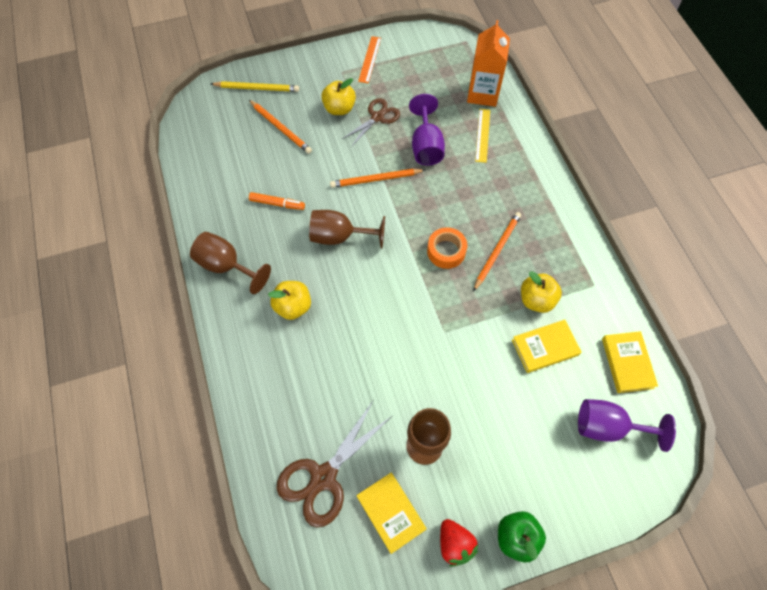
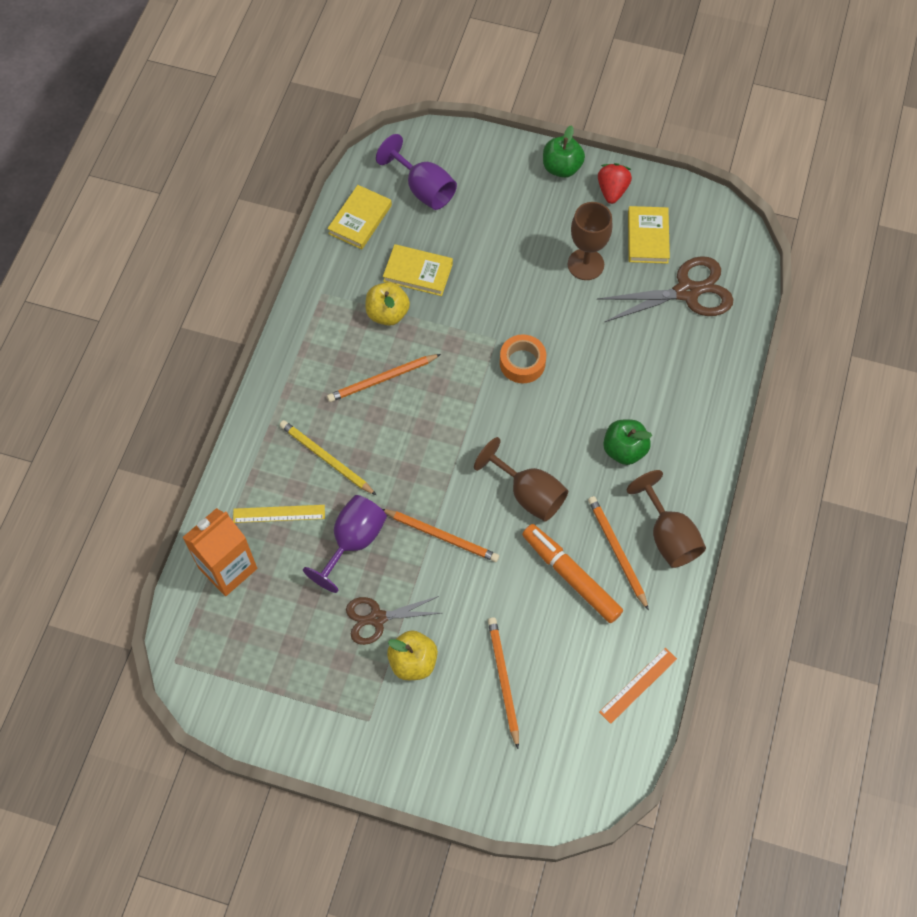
camera: 145 degrees left, 0 degrees up
(256, 235) = (617, 551): none -> orange pencil
(257, 88) = (494, 767): yellow pencil -> yellow pencil (326, 458)
(277, 204) = (571, 576): orange marker -> orange marker, size x1.70
(293, 306) = (624, 450): yellow apple -> green apple
(370, 59) = (318, 716): orange ruler -> orange ruler (638, 685)
(446, 251) = (432, 410): orange tape -> orange tape (522, 363)
(482, 135) = (279, 514): yellow ruler -> yellow ruler turned 45 degrees clockwise

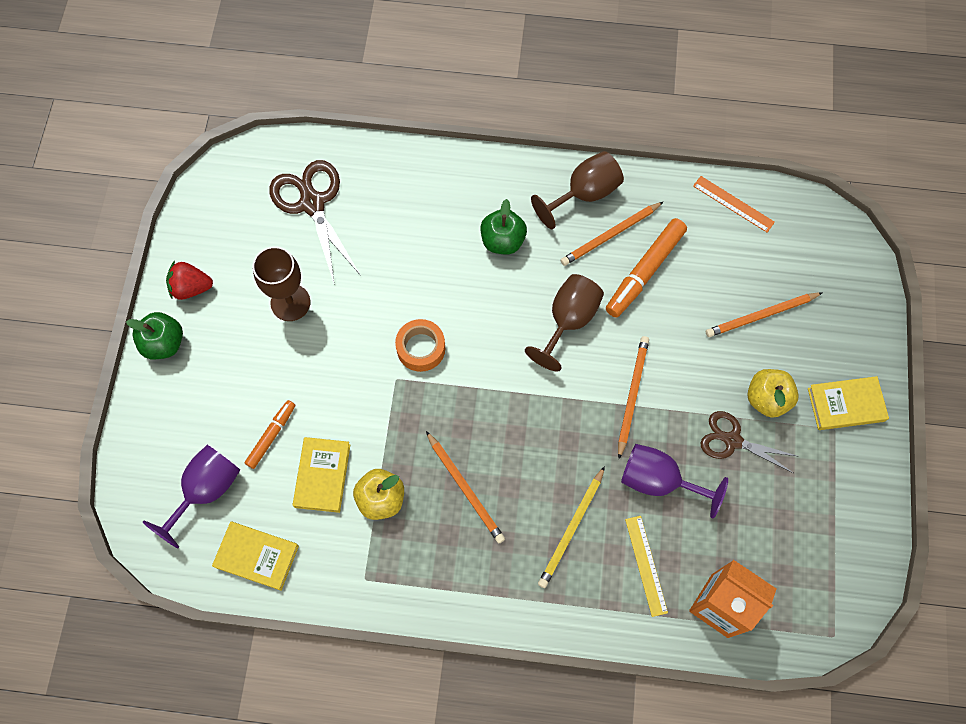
camera: 100 degrees left, 5 degrees up
(377, 618) = (732, 440): brown scissors -> brown scissors turned 135 degrees clockwise
(461, 239) = (271, 436): none -> orange marker
(647, 237) = (249, 247): yellow book -> yellow book (846, 405)

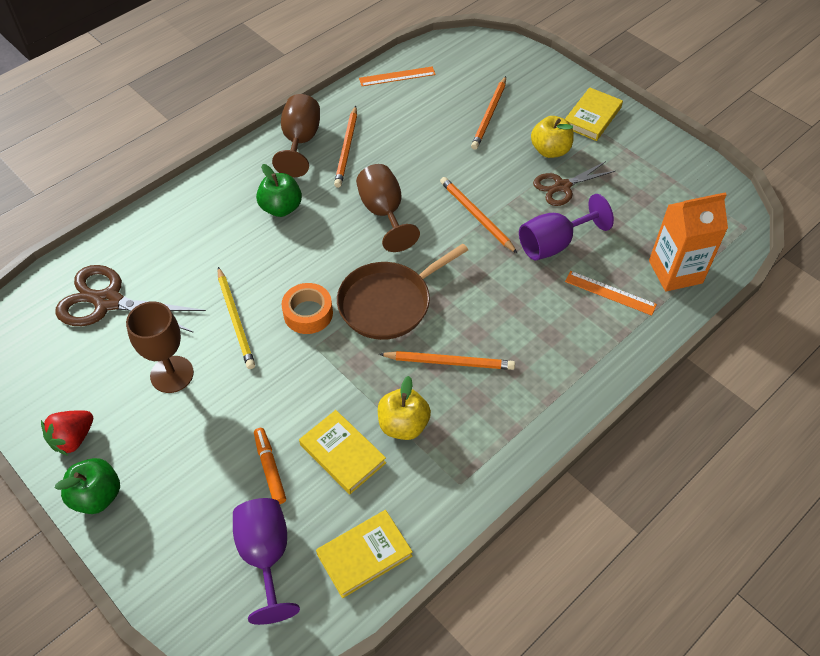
camera: 50 degrees left, 15 degrees down
(482, 398) = (388, 303): none -> brown pan
(571, 529) = (543, 317): yellow pencil -> yellow pencil (236, 320)
(645, 272) = (394, 149): orange marker -> none
(646, 565) = (610, 293): yellow ruler -> orange ruler

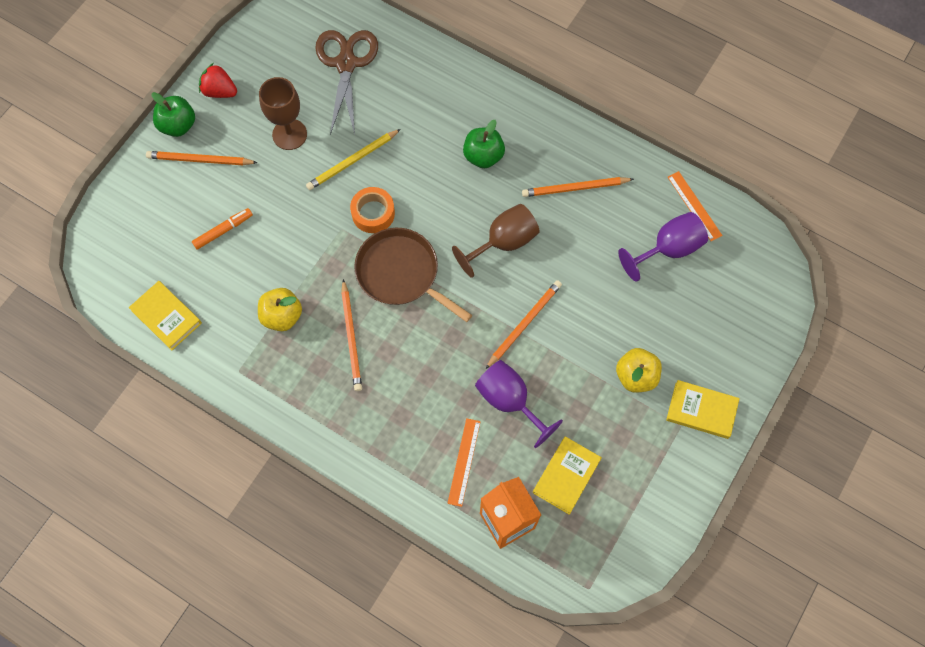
camera: 75 degrees right, 15 degrees up
(266, 556) = (154, 250): purple goblet -> purple goblet (668, 249)
(300, 141) = (571, 146): brown goblet -> none
(342, 454) = (246, 278): yellow book -> yellow book (566, 476)
(489, 115) = (668, 307): orange pencil -> orange pencil (200, 160)
(562, 186) = (588, 396): brown scissors -> none

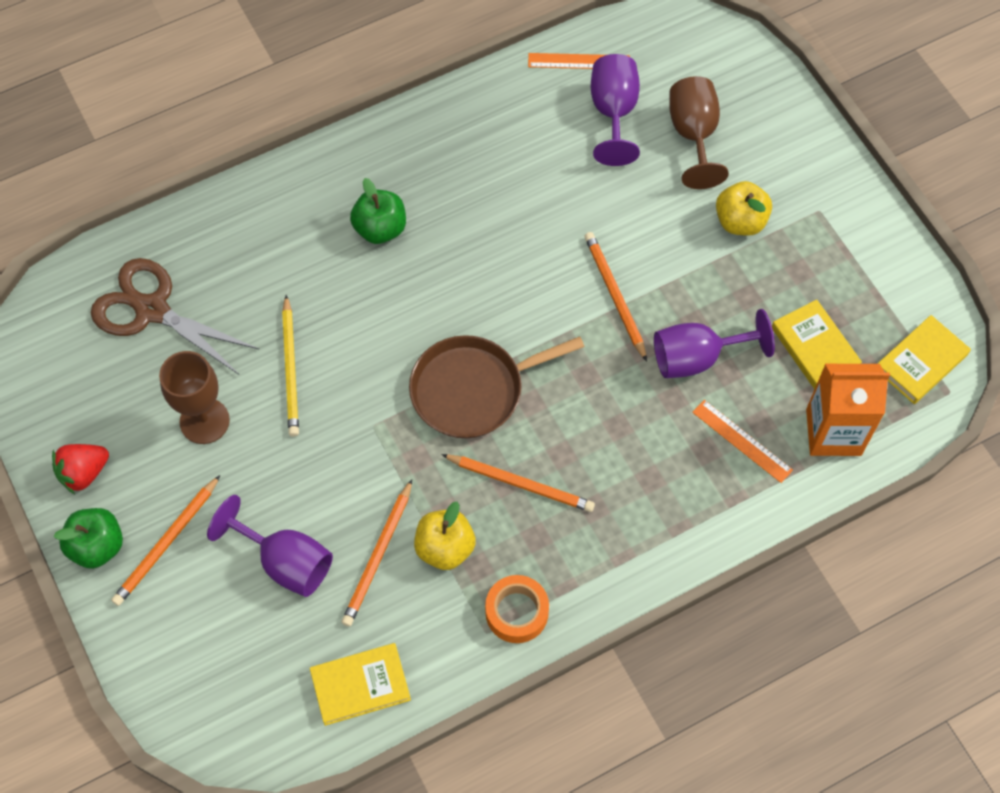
camera: 60 degrees left, 5 degrees down
(223, 230) = (285, 561): orange marker -> purple goblet
(373, 213) = (375, 381): orange tape -> orange tape (517, 612)
(503, 242) = (502, 264): brown goblet -> brown goblet (693, 135)
(575, 188) = (483, 160): orange pencil -> orange pencil (378, 556)
(701, 410) = (813, 182): yellow book -> yellow book (921, 362)

